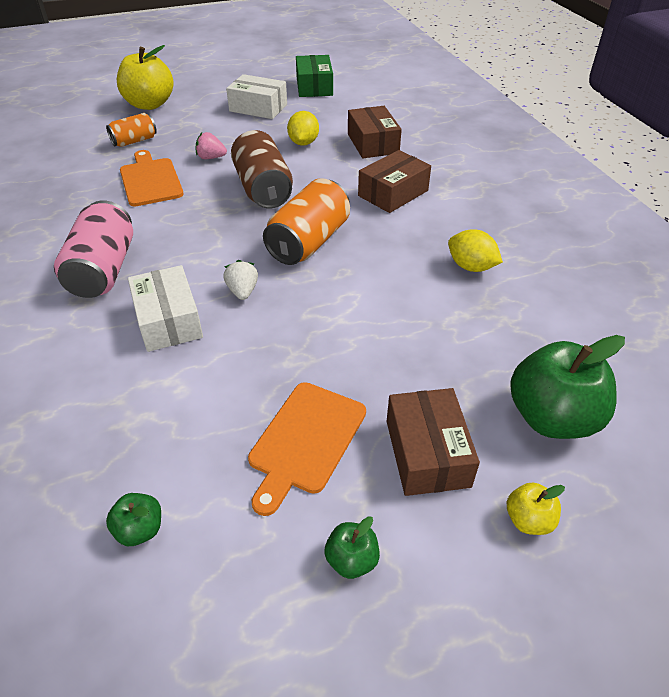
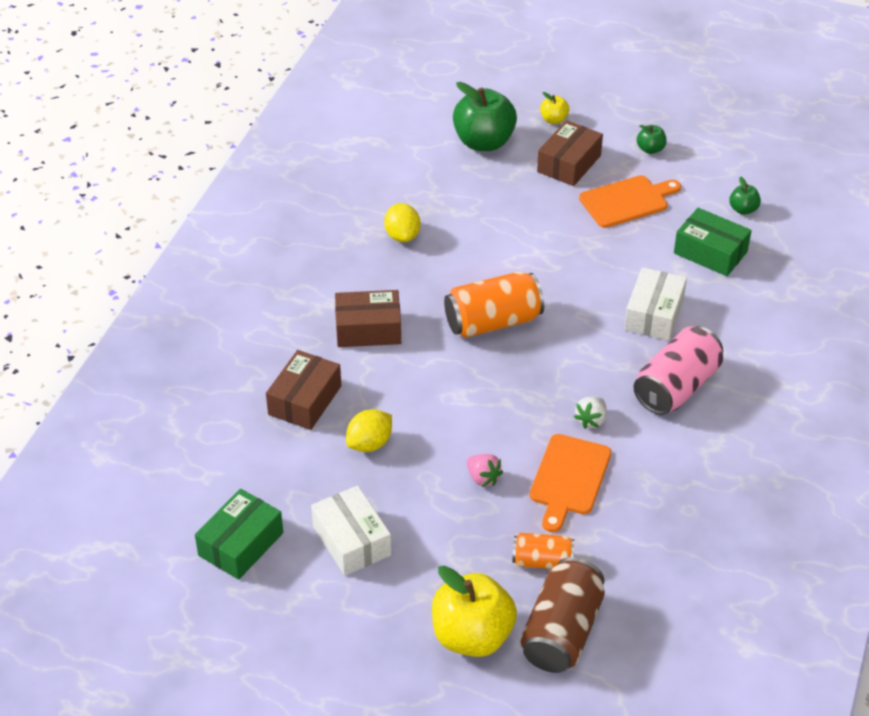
camera: 140 degrees left, 0 degrees up
(149, 428) = (710, 252): none -> green box
(243, 291) = (583, 308): white strawberry -> white strawberry (591, 420)
(263, 189) = (473, 401): brown can -> brown can (562, 632)

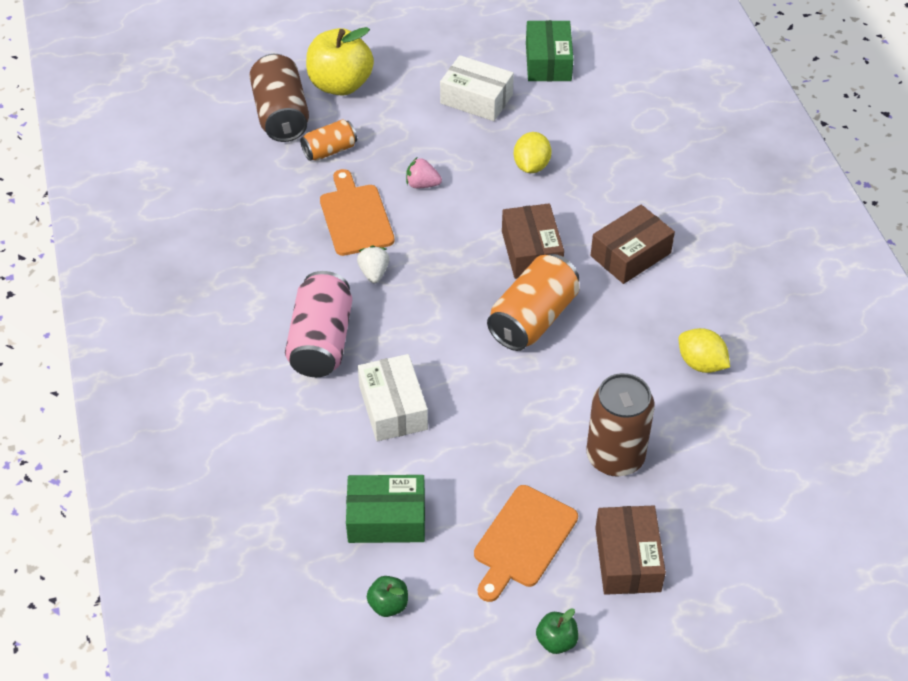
camera: 145 degrees right, 5 degrees up
(304, 400) = (615, 172): brown box -> brown box (531, 251)
(484, 142) = (744, 535): green apple -> none
(522, 214) = (615, 457): none -> brown can
(554, 120) = (703, 622): yellow apple -> none

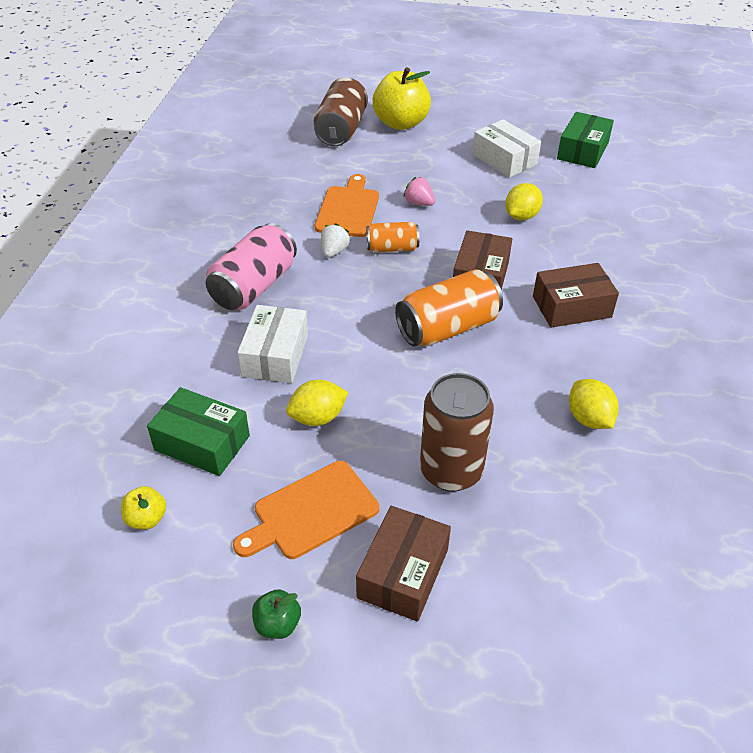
camera: 25 degrees right, 5 degrees down
(329, 150) = (361, 161): orange can -> orange can (392, 248)
(388, 605) = (146, 519): green apple -> yellow apple
(472, 453) = (317, 417): none -> yellow lemon

